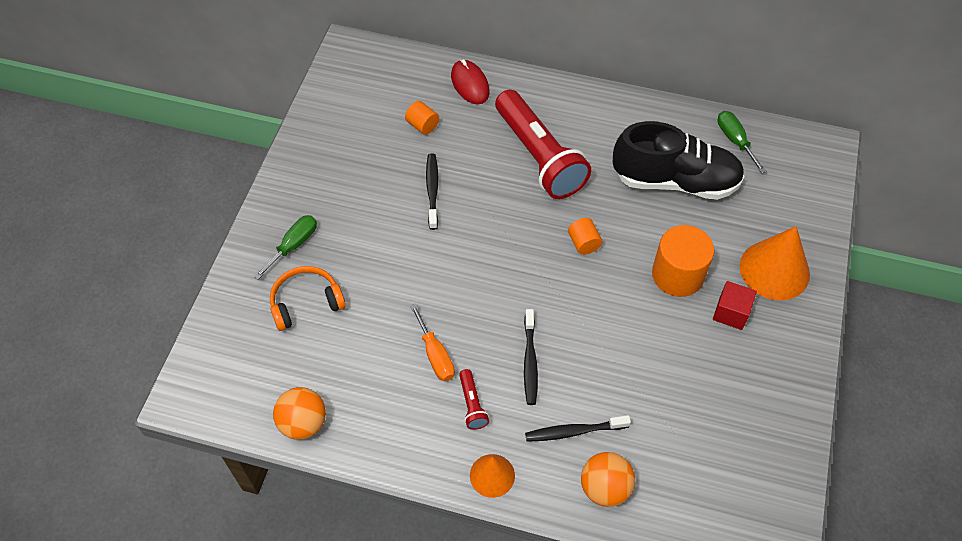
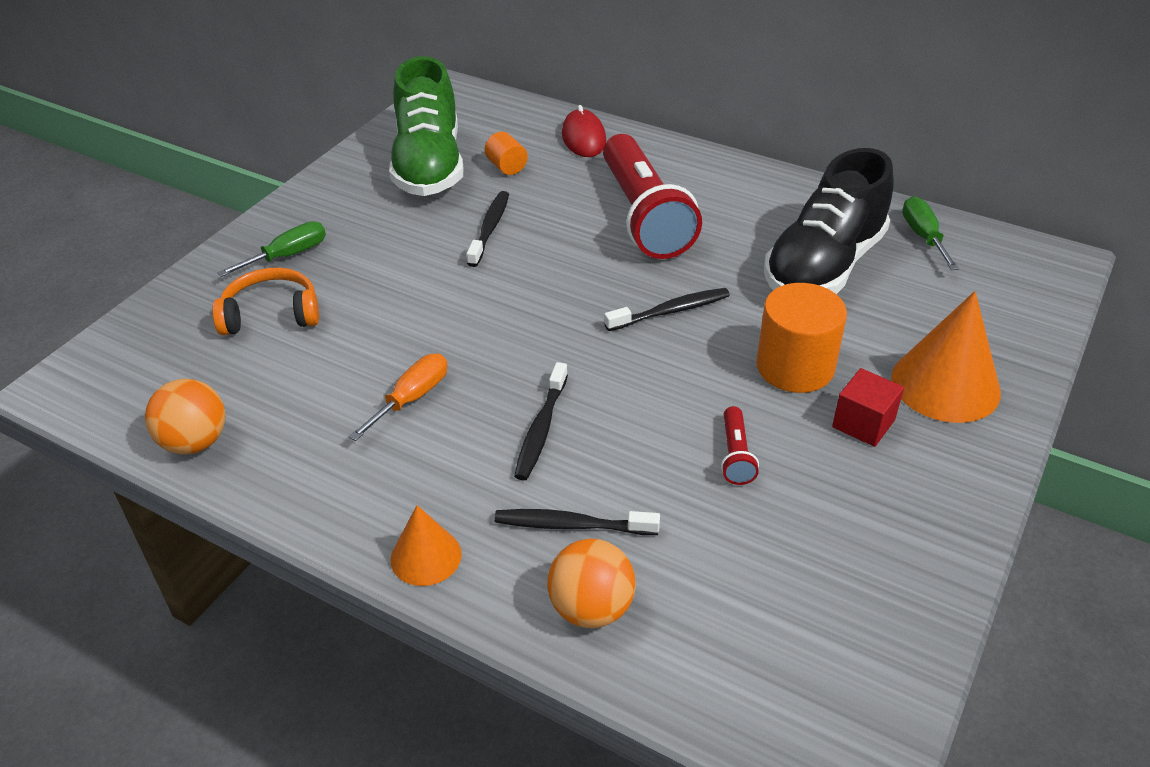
camera: 15 degrees right, 15 degrees down
(363, 135) = (429, 166): none -> green shoe
(435, 355) = (412, 398): orange screwdriver -> orange screwdriver turned 135 degrees counterclockwise
(472, 404) = (436, 464): red flashlight -> red flashlight (735, 455)
(583, 243) = (670, 311): orange cylinder -> black toothbrush
(675, 181) = (824, 266): black shoe -> black shoe turned 105 degrees clockwise

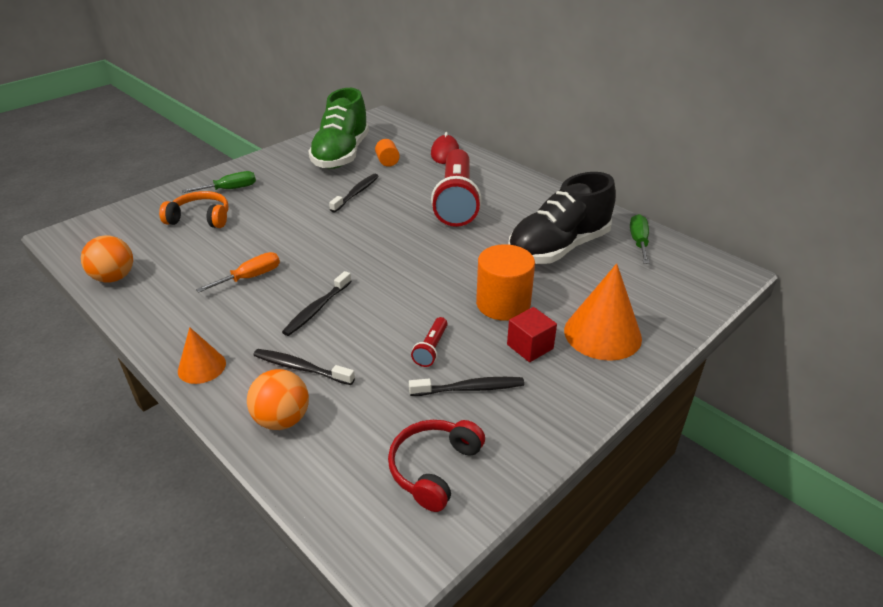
camera: 15 degrees right, 5 degrees down
(670, 311) = (440, 257): black toothbrush -> black toothbrush (469, 388)
(833, 627) = (434, 468): none -> red headphones

